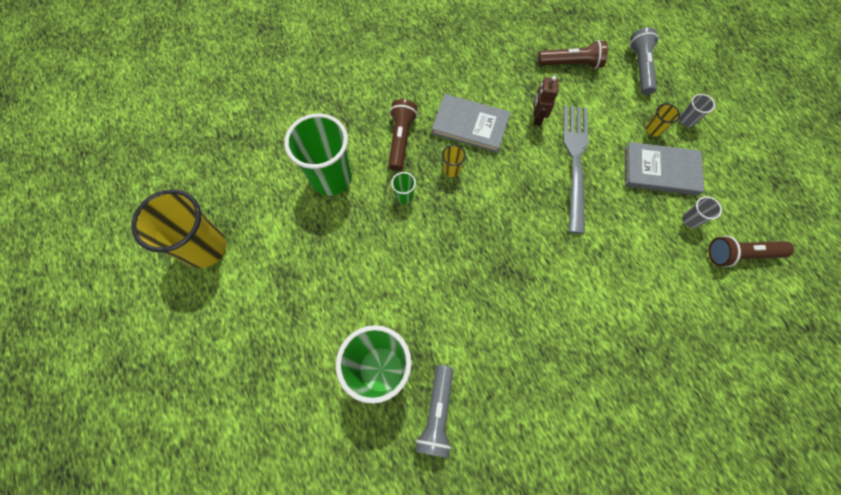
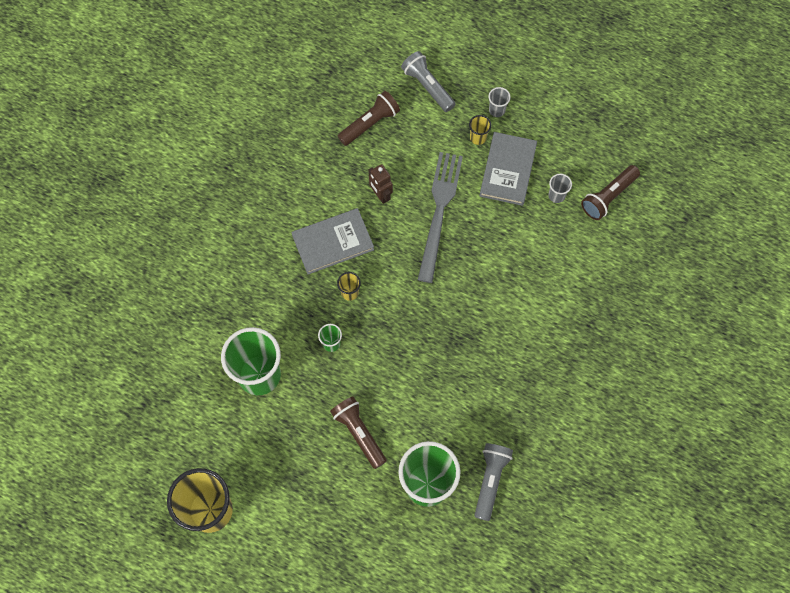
camera: 40 degrees left, 0 degrees up
(401, 140) = (287, 298): brown flashlight -> brown flashlight (359, 433)
(437, 413) = (490, 481): grey flashlight -> grey flashlight turned 135 degrees counterclockwise
(575, 162) = (439, 211): grey fork -> grey fork turned 45 degrees clockwise
(660, 171) = (508, 170): grey book -> grey book turned 45 degrees counterclockwise

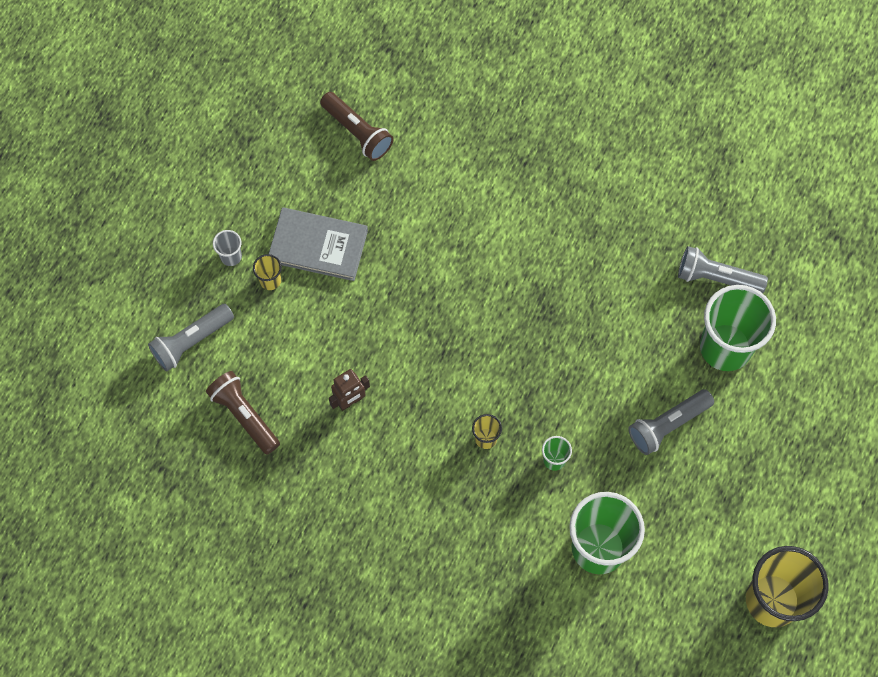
camera: 90 degrees left, 0 degrees up
(333, 242) = (417, 460): grey book -> none
(359, 433) = (668, 425): brown flashlight -> grey flashlight
(439, 211) = (374, 329): grey fork -> none
(556, 195) = (354, 190): grey cup -> none

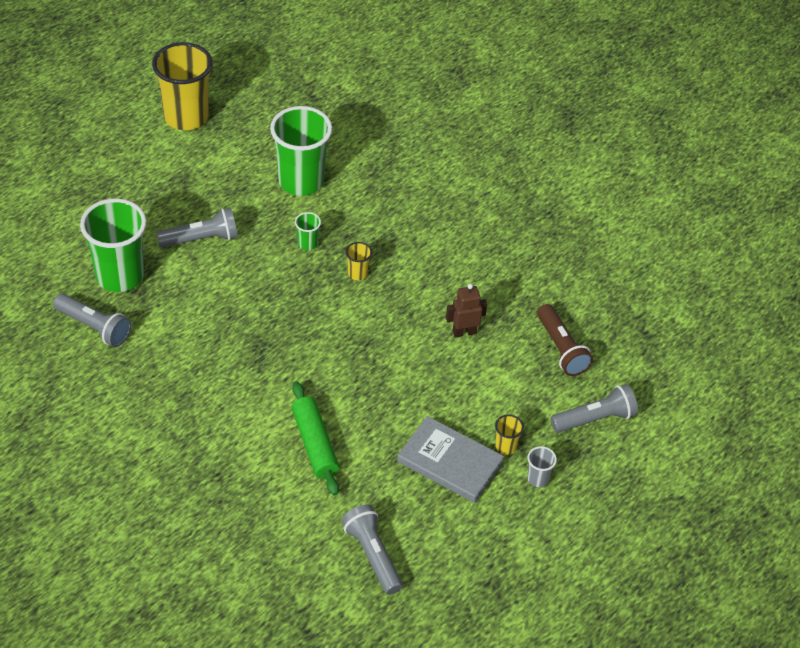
camera: 165 degrees left, 20 degrees down
(357, 132) = (372, 555): brown flashlight -> grey flashlight
(450, 222) = (315, 444): none -> green rolling pin

